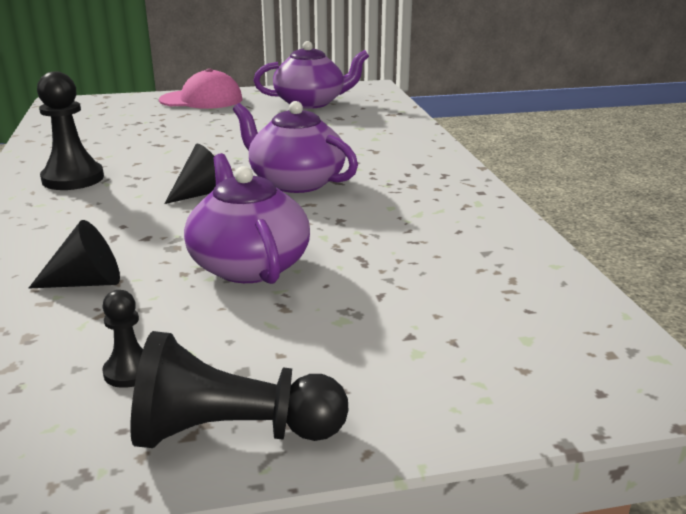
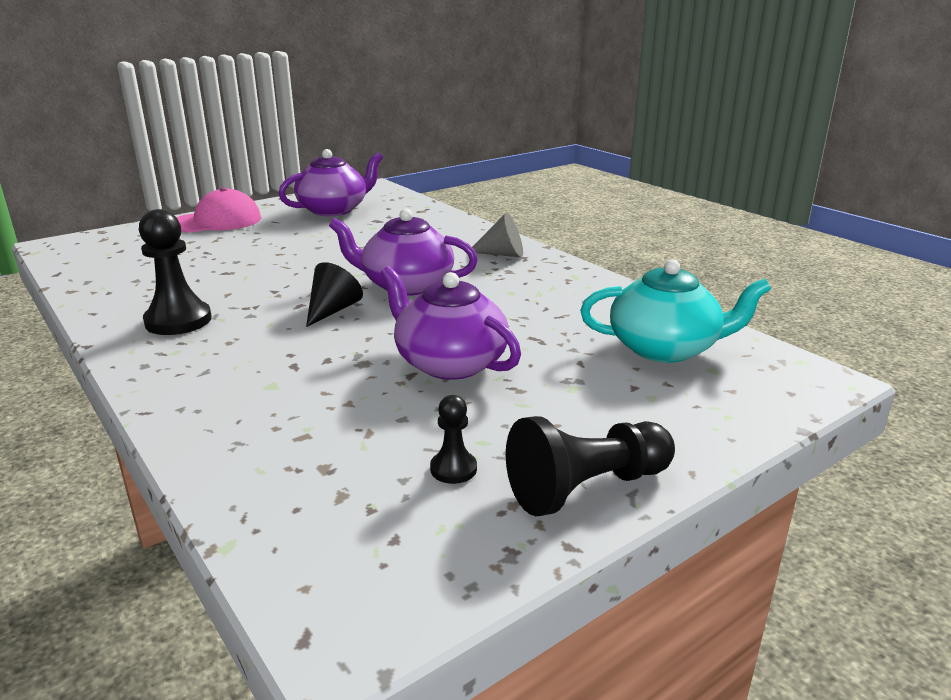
camera: 25 degrees left, 0 degrees up
(86, 282) = (321, 410): black cone -> none
(424, 167) = (502, 254): none -> grey cone
(494, 301) = (665, 348): none -> turquoise teapot

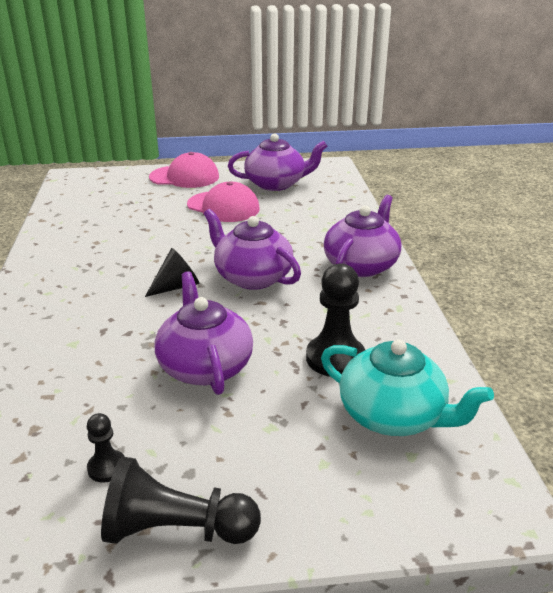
camera: 30 degrees right, 5 degrees up
(178, 321) = (74, 265): black pawn -> black pawn (335, 358)
(298, 237) = (223, 207): none -> pink cap
(502, 254) = (361, 265): grey cone -> purple teapot

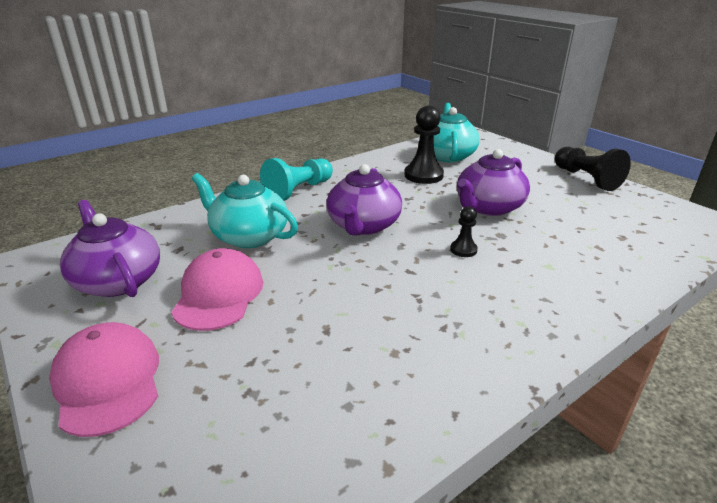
camera: 120 degrees left, 0 degrees up
(107, 467) = (595, 205): black pawn -> black pawn (463, 250)
(176, 286) = (418, 254): black cone -> none
(289, 227) = (249, 236): none -> turquoise teapot
(361, 265) = (298, 190): purple teapot -> turquoise pawn

